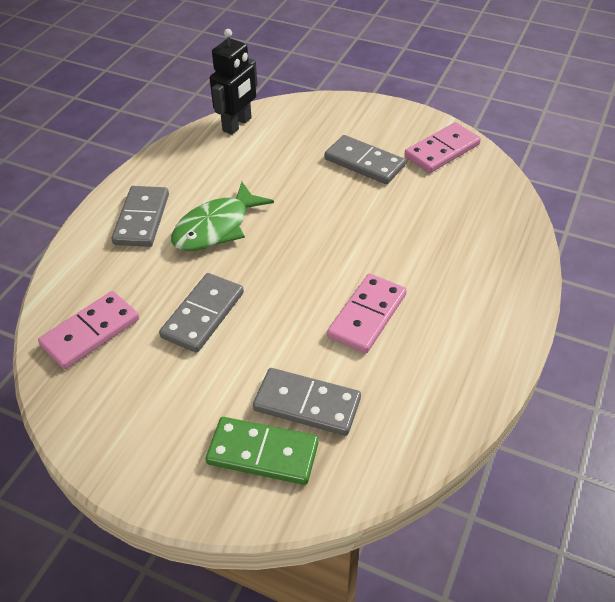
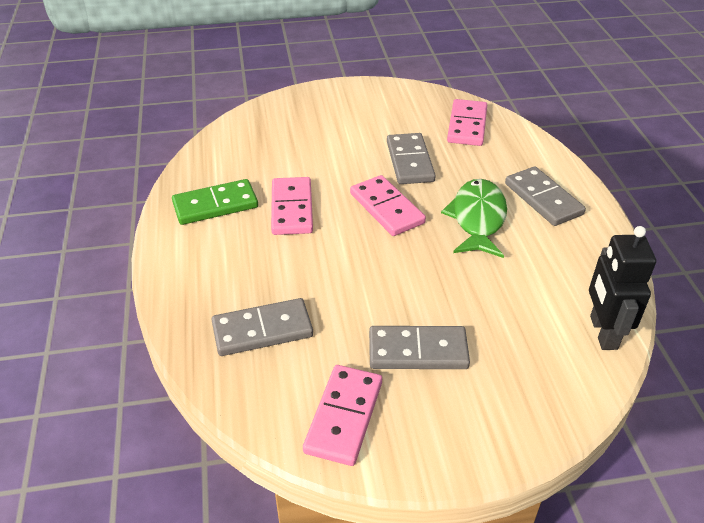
camera: 145 degrees right, 5 degrees down
(263, 453) = (296, 119): green domino -> green domino (215, 205)
(279, 273) = (387, 208): none -> pink domino
(307, 404) = (290, 147): grey domino -> grey domino (262, 330)

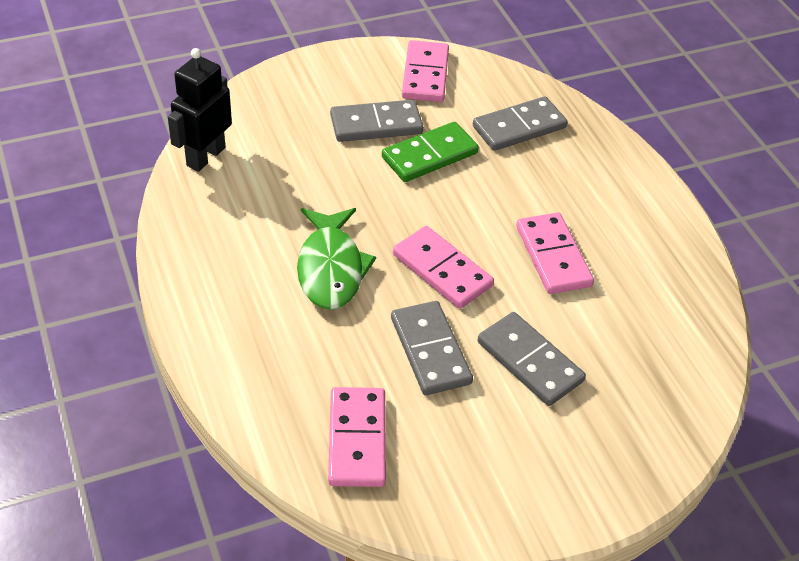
camera: 165 degrees right, 5 degrees up
(215, 205) = (643, 250): green domino -> green domino (429, 155)
(543, 199) = (248, 308): grey domino -> grey domino (529, 362)
(603, 332) = (205, 156): black robot -> black robot turned 135 degrees counterclockwise

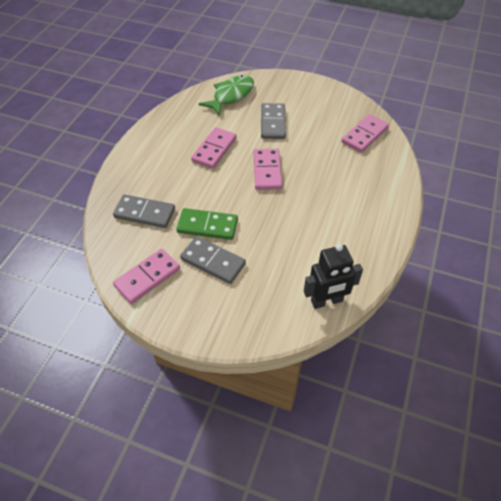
camera: 135 degrees left, 5 degrees up
(331, 268) = (315, 200): green fish -> green fish (231, 95)
(430, 351) = (306, 146): grey domino -> none

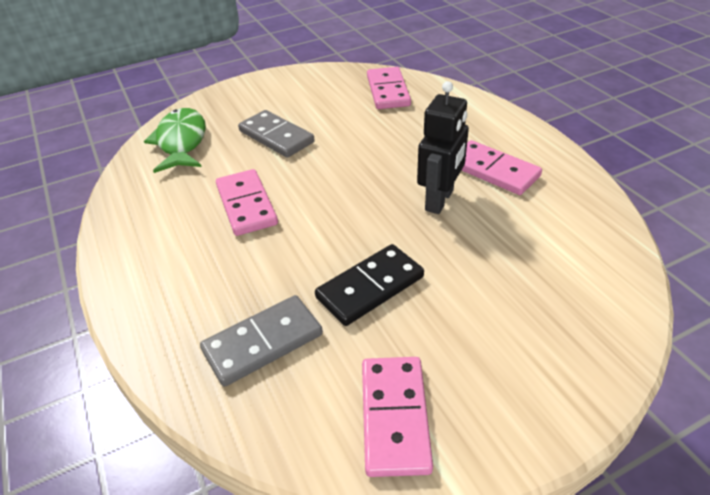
camera: 45 degrees left, 10 degrees down
(207, 226) = (370, 287): green domino -> black domino
(213, 261) = (441, 319): grey domino -> none
(267, 171) = (345, 182): pink domino -> pink domino (493, 170)
(327, 301) = (610, 250): black robot -> black robot (440, 200)

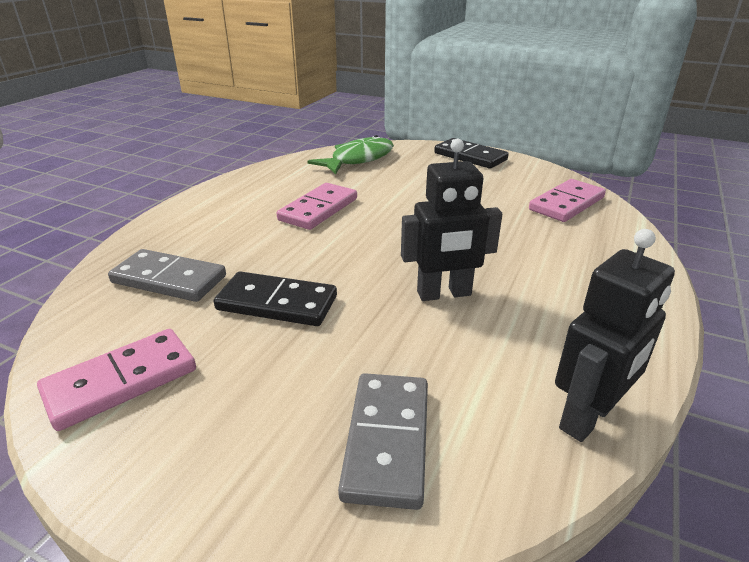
camera: 50 degrees right, 10 degrees down
(262, 88) = (470, 156): none -> black domino
(276, 137) = (417, 186): grey domino -> grey domino (387, 440)
(493, 170) = (541, 309): pink domino -> none
(597, 209) = (588, 417): none -> black robot

